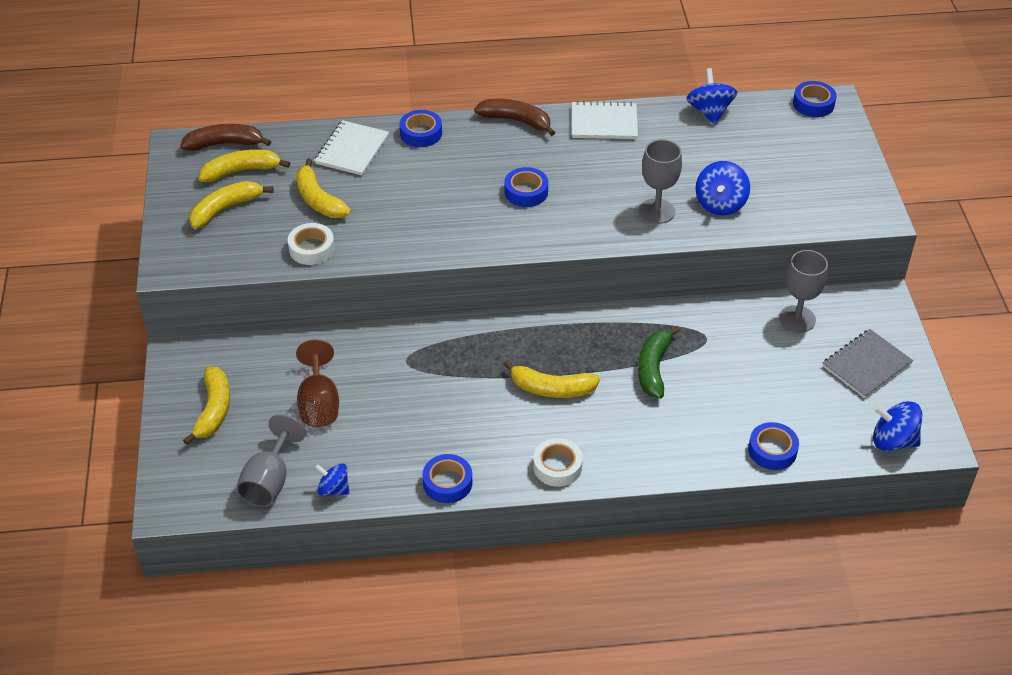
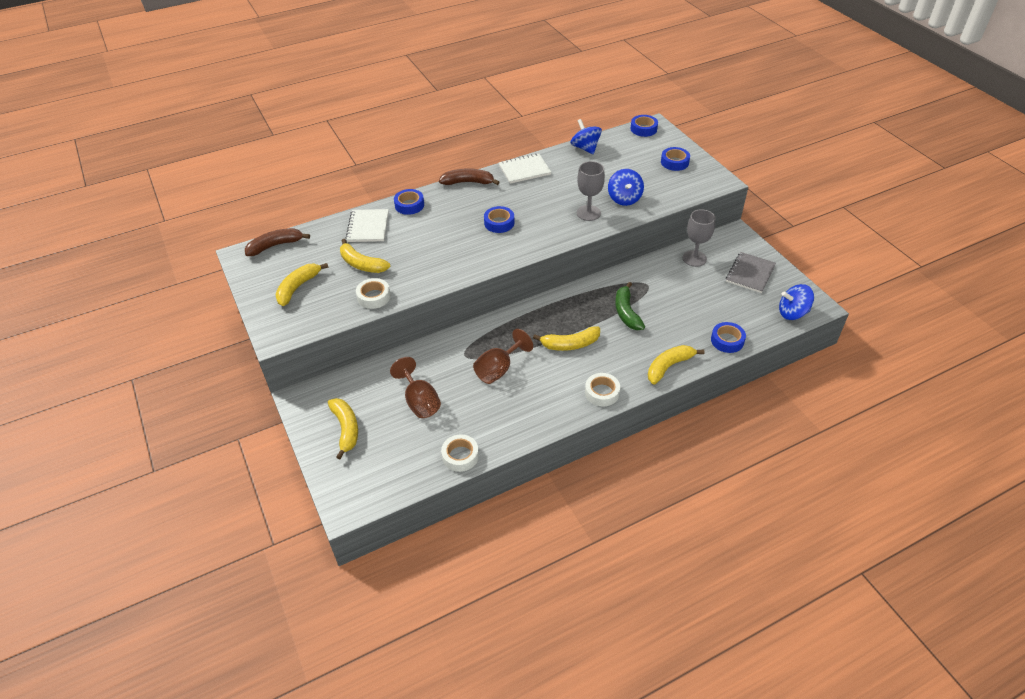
camera: 20 degrees left, 0 degrees up
(241, 171) = (296, 260): yellow banana -> yellow banana (669, 366)
(269, 481) = (412, 465): grey goblet -> none
(333, 489) = (460, 456): blue spinning top -> white tape
(439, 393) = (498, 369): none -> brown goblet
(447, 483) = (536, 426): blue tape -> blue tape (674, 162)

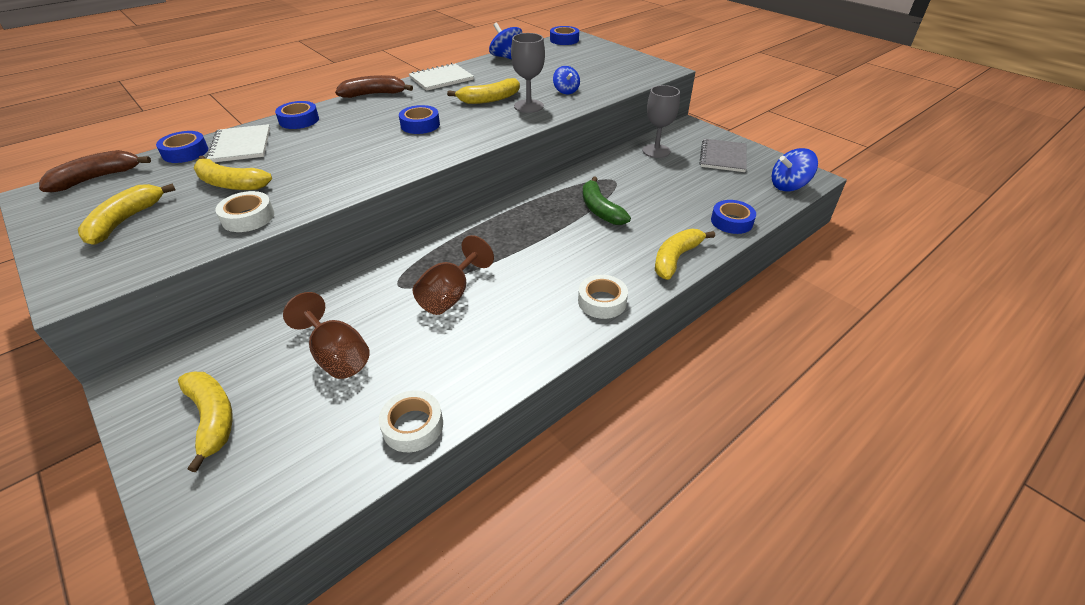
camera: 15 degrees left, 5 degrees down
(570, 344) = (541, 252): yellow banana -> yellow banana (489, 99)
(624, 199) = (566, 91): blue spinning top -> blue spinning top, size x0.66
(674, 162) = (608, 60): blue tape -> blue tape (185, 152)

